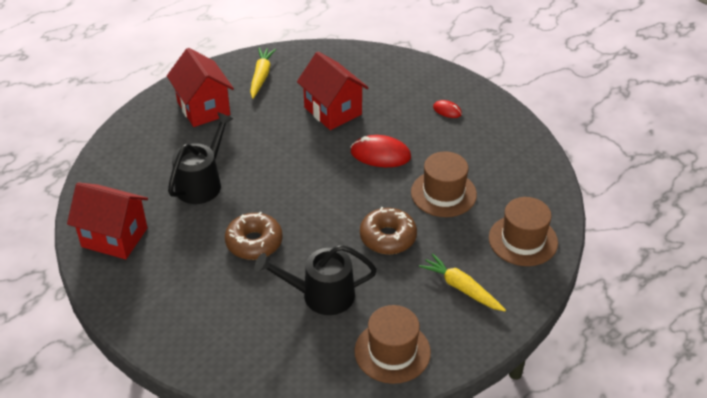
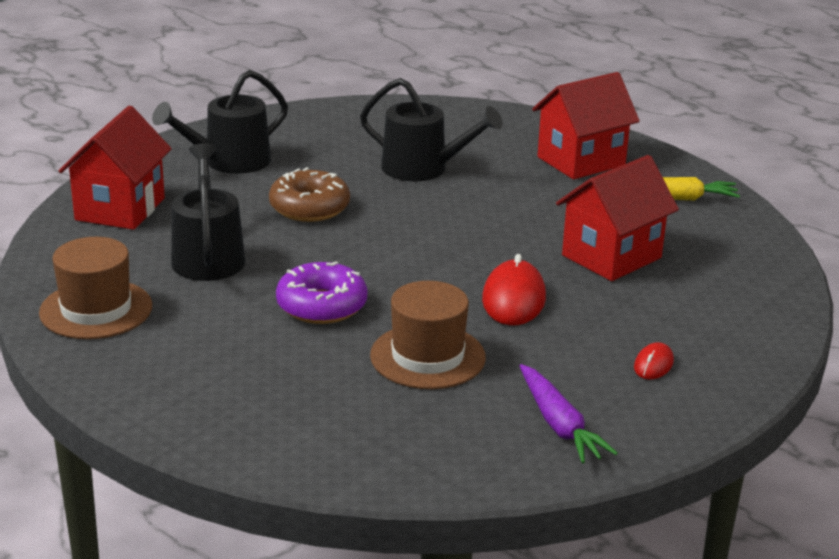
camera: 85 degrees right, 15 degrees down
(114, 237) = (317, 126): red house -> red house (120, 209)
(170, 288) = (230, 162): none -> black watering can
(388, 237) = (321, 306): brown donut -> purple donut
(461, 288) = (210, 369): yellow carrot -> none
(504, 149) = (559, 424): none -> purple carrot
(523, 240) = (318, 434): brown hat -> none

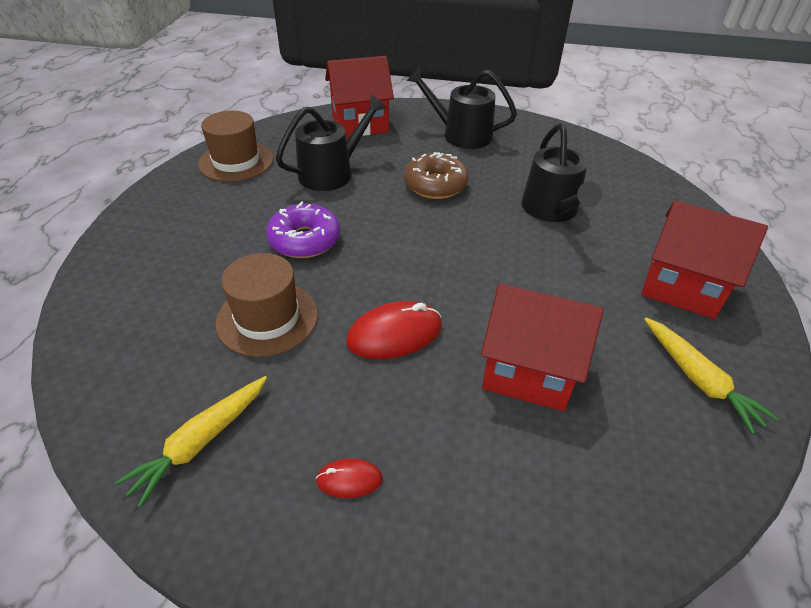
camera: 60 degrees right, 15 degrees up
(559, 424) = (201, 442): purple carrot -> yellow carrot

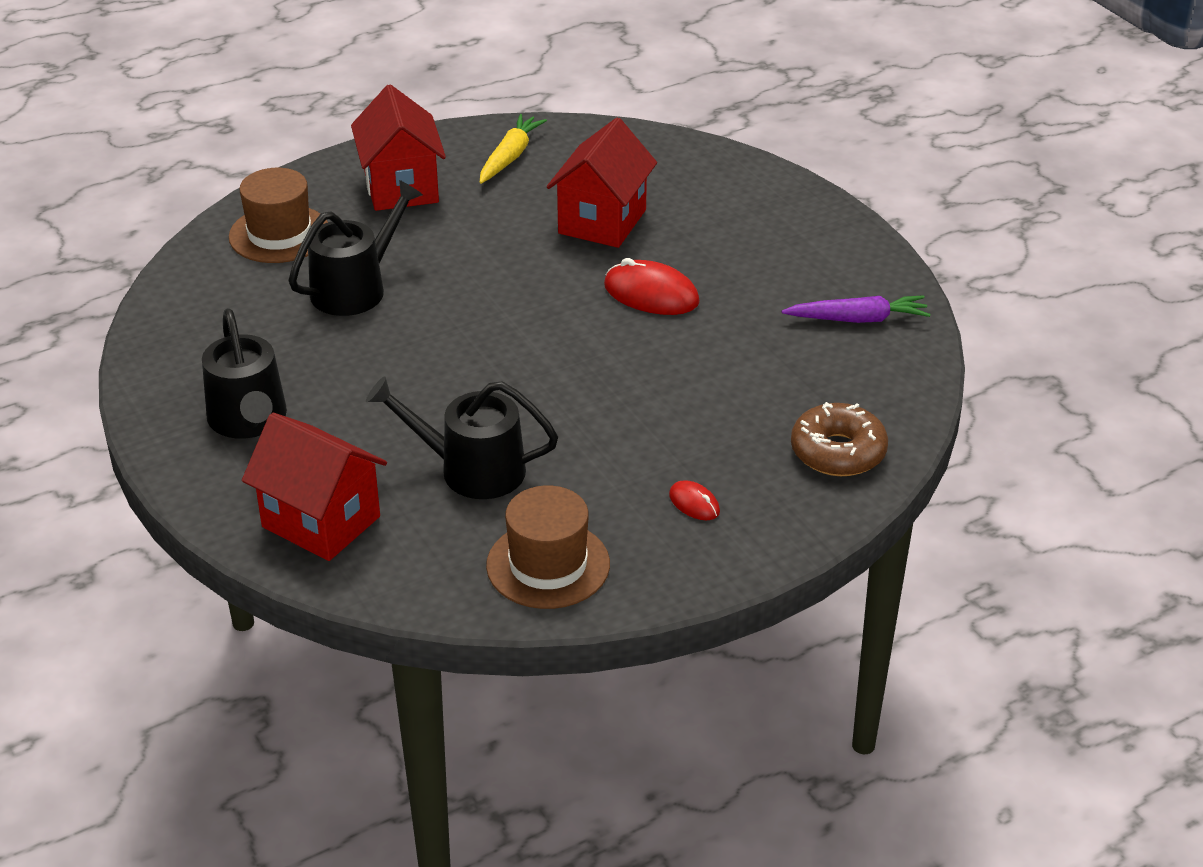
camera: 130 degrees left, 5 degrees down
(201, 442) = (858, 319): yellow carrot -> purple carrot
(267, 318) = (728, 364): brown hat -> brown hat (279, 234)
(304, 240) = (611, 410): purple donut -> none
(349, 479) = (788, 249): red mouse -> red mouse (694, 503)
(435, 185) = (400, 381): brown donut -> brown donut (838, 452)
(528, 372) = (602, 222): red house -> red house turned 45 degrees clockwise

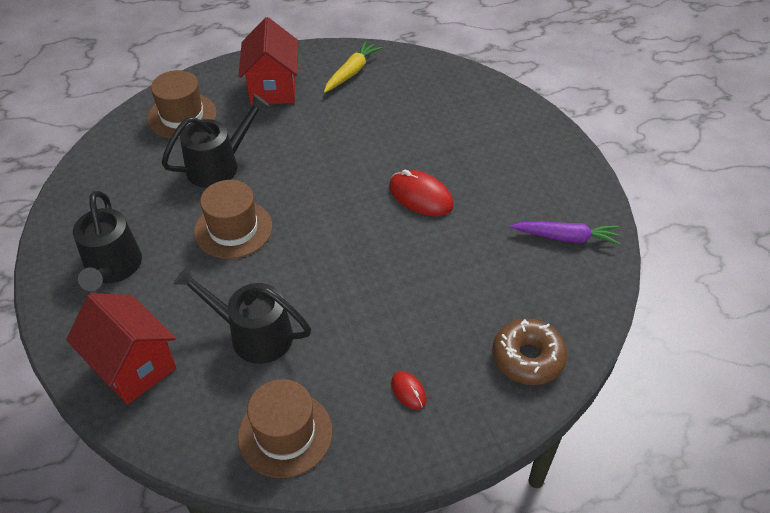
camera: 10 degrees right, 10 degrees up
(402, 359) = (233, 229): none -> brown hat
(602, 222) = (401, 131): red house -> none

